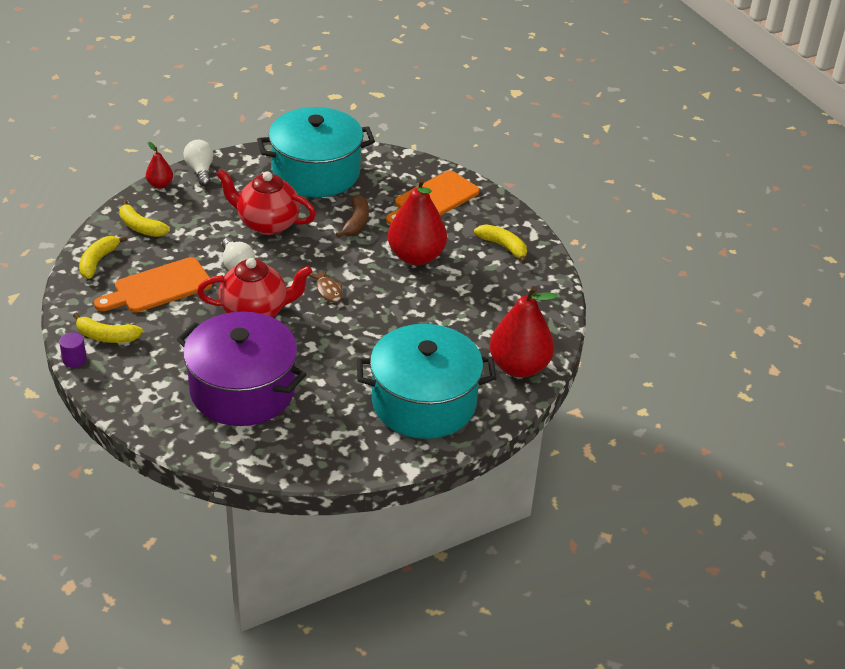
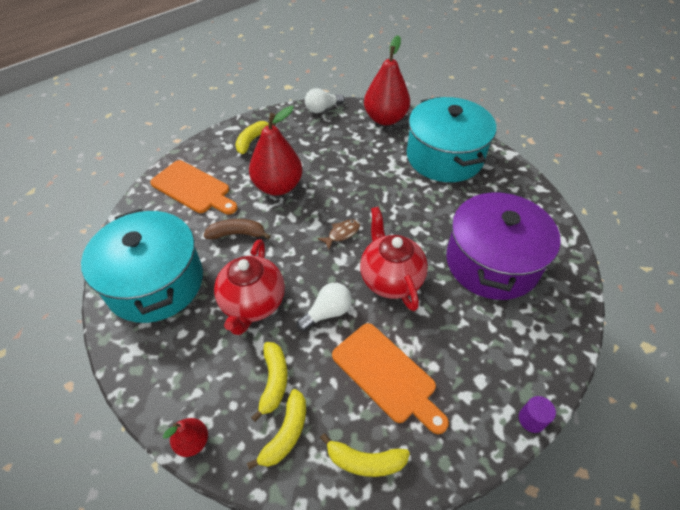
camera: 100 degrees left, 10 degrees up
(106, 336) = (483, 400): yellow banana -> yellow banana (274, 381)
(200, 170) = (158, 401): white light bulb -> white light bulb (322, 109)

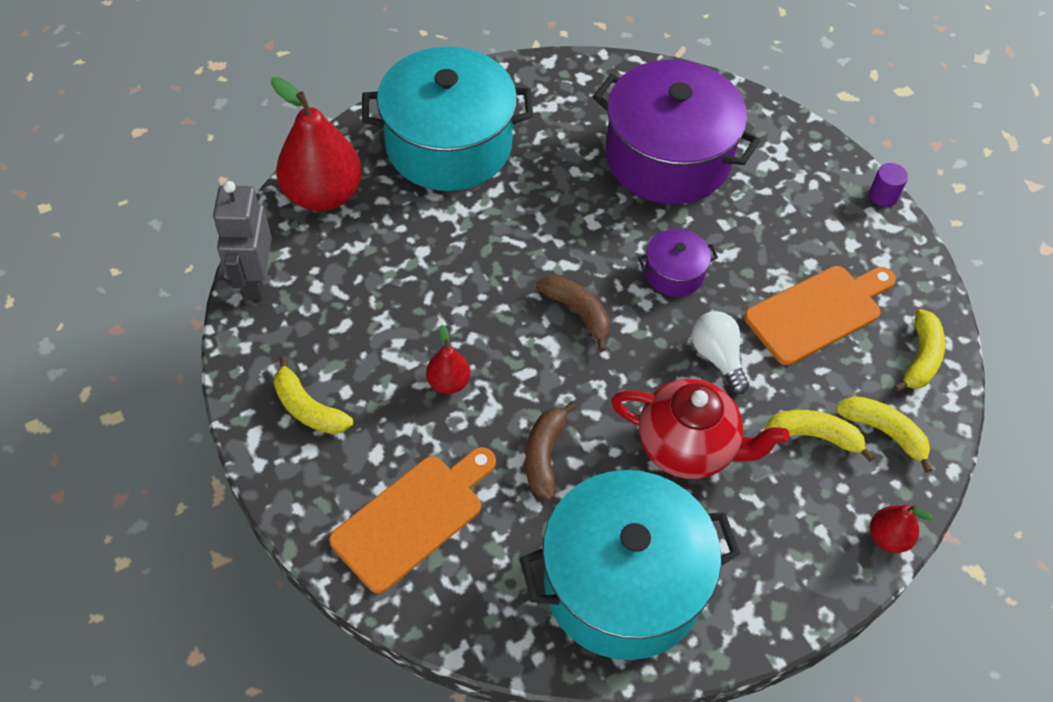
camera: 80 degrees left, 5 degrees up
(278, 186) = (448, 382): red pear -> red pear, size x0.48
(322, 109) = (255, 280): white light bulb -> grey robot
(342, 233) = (578, 312): brown fish -> brown banana
(390, 279) = (674, 273): red teapot -> purple pot

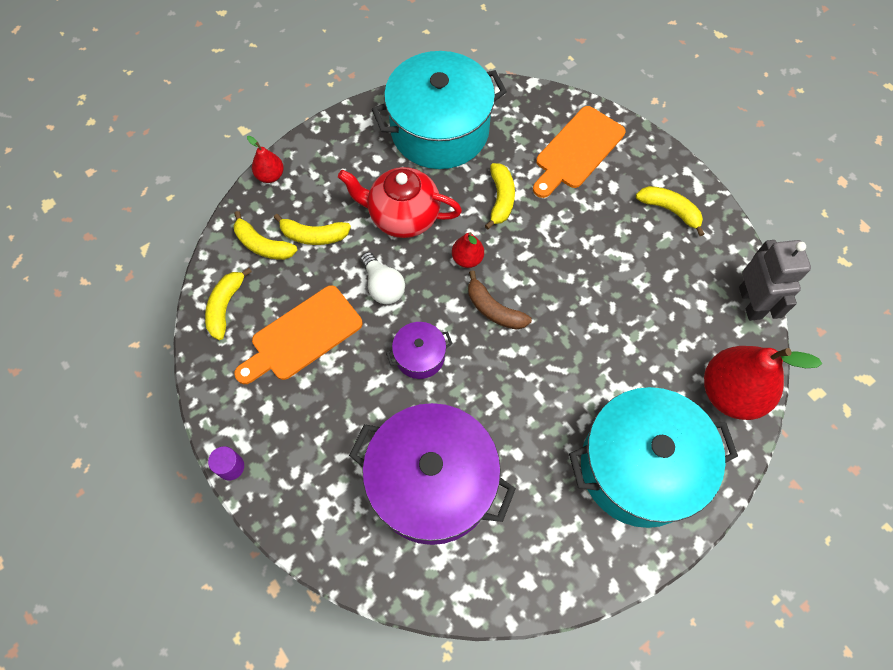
camera: 175 degrees right, 10 degrees up
(448, 382) = (578, 241): red pear -> red pear (467, 259)
(544, 455) = (501, 199): brown banana -> yellow banana

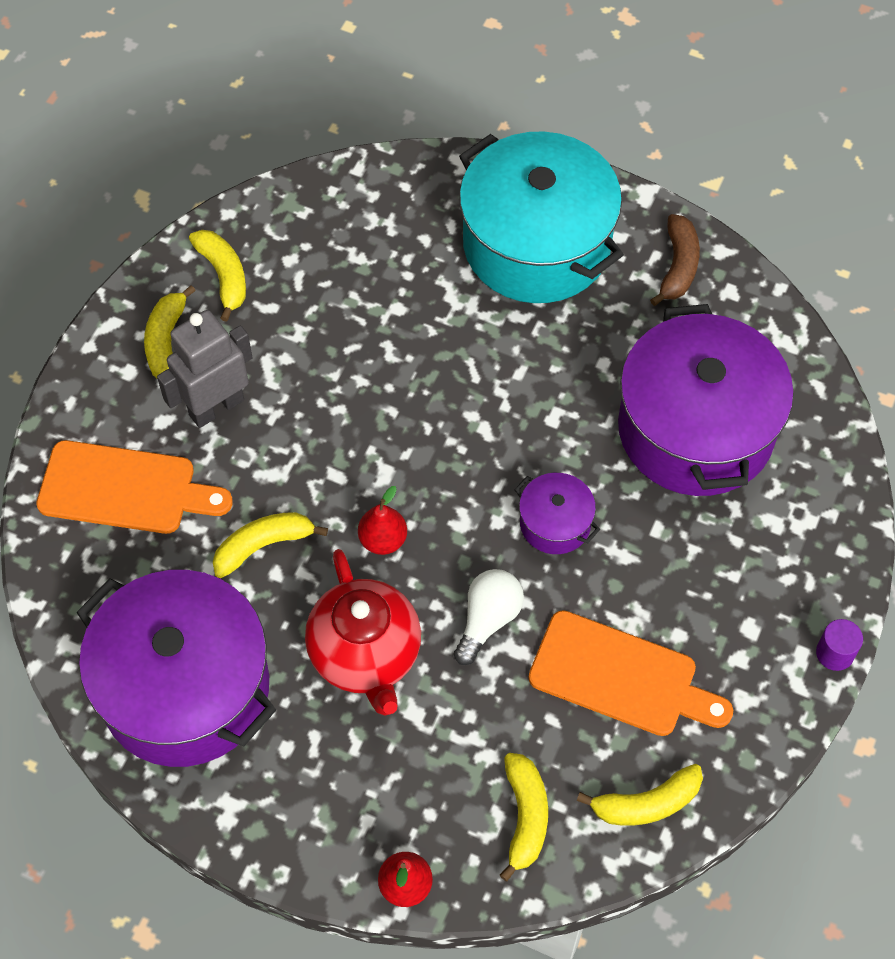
camera: 120 degrees left, 5 degrees down
(313, 236) = (468, 756): yellow banana -> yellow banana (224, 276)
(440, 130) = (185, 688): turquoise pot -> purple pot
(494, 309) = (438, 473): brown banana -> brown banana (678, 266)
(731, 393) = (390, 193): red pear -> none
(750, 303) = (257, 213): grey robot -> grey robot (216, 407)

